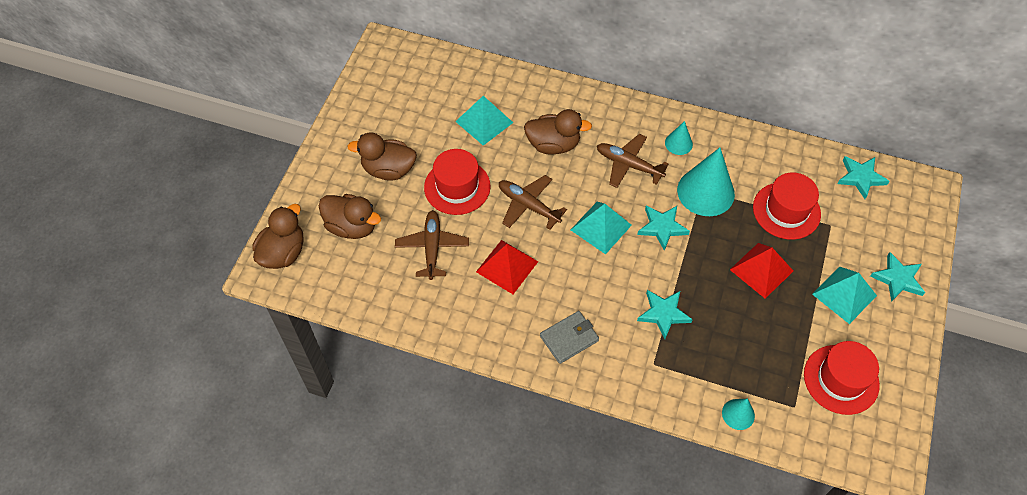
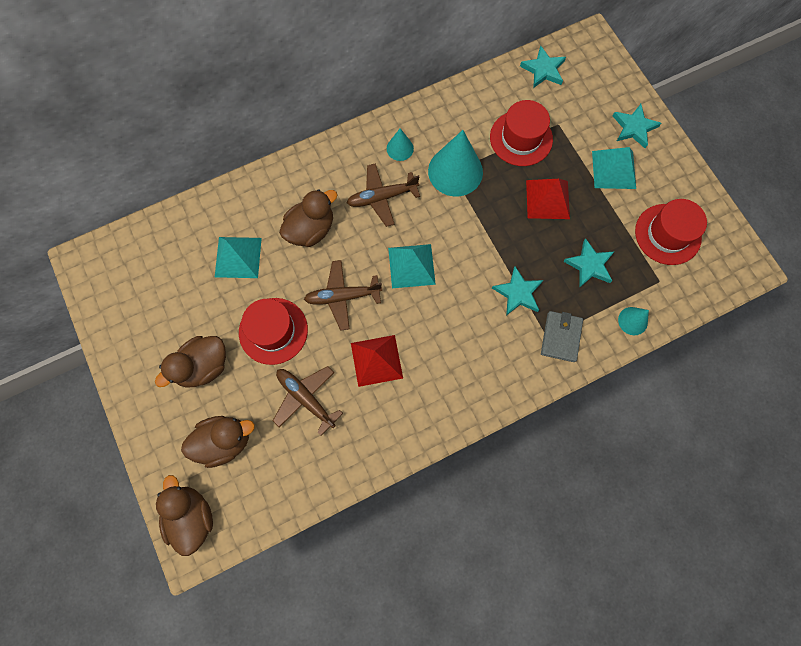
camera: 45 degrees left, 15 degrees up
(569, 338) = (475, 373): grey wallet -> grey wallet (561, 337)
(662, 227) = (453, 226): turquoise star -> turquoise star (589, 265)

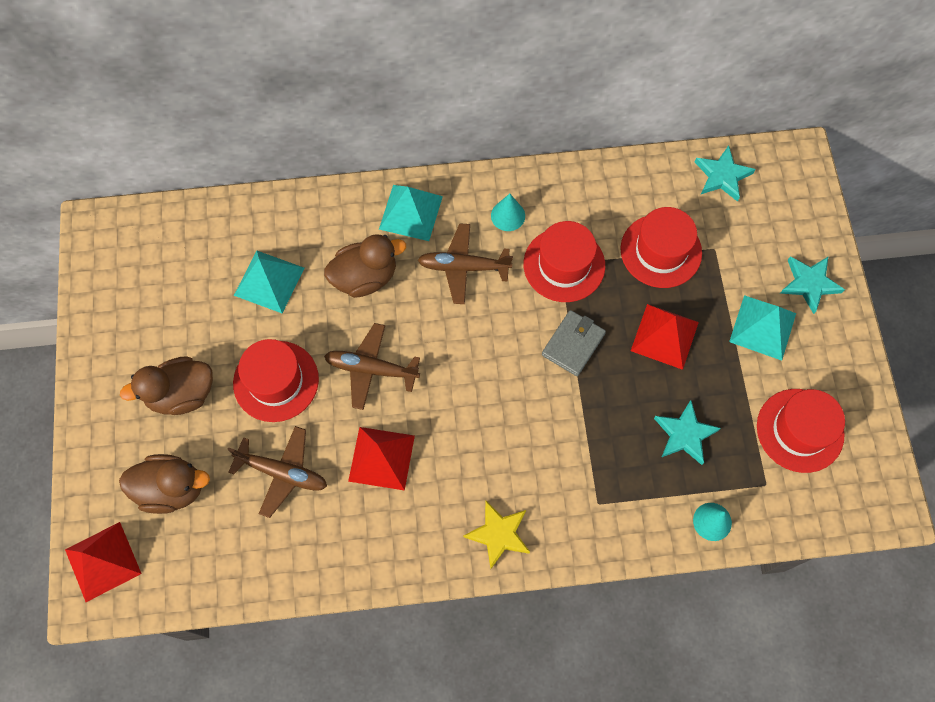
camera: 20 degrees right, 5 degrees down
(192, 516) = (103, 561): brown duck -> red pyramid
(306, 398) = (282, 473): brown plane -> brown plane turned 135 degrees clockwise
(411, 266) = (467, 360): turquoise pyramid -> turquoise pyramid (411, 212)
(455, 171) = (564, 265): turquoise cone -> red hat
(485, 385) = (498, 534): none -> yellow star
(518, 293) = (582, 437): turquoise star -> none
(561, 337) = (614, 509): grey wallet -> grey wallet (573, 344)

